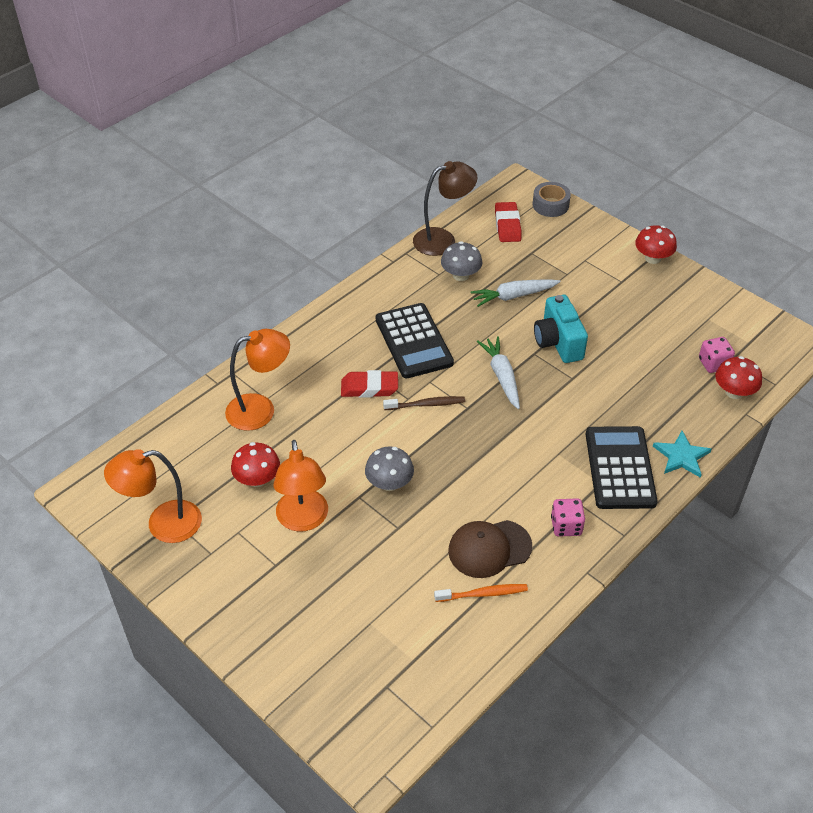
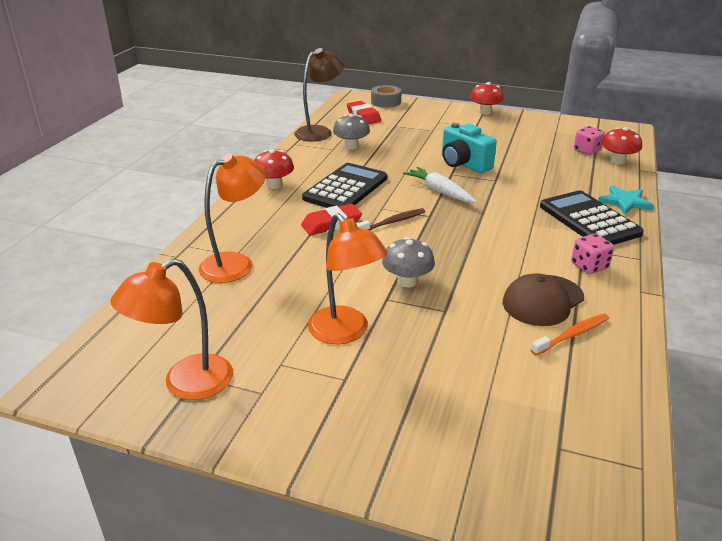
camera: 25 degrees left, 15 degrees down
(257, 479) = (271, 315): red mushroom -> red mushroom (274, 185)
(413, 341) = (346, 188): black calculator -> black calculator turned 105 degrees counterclockwise
(513, 296) = (404, 148): white carrot -> none

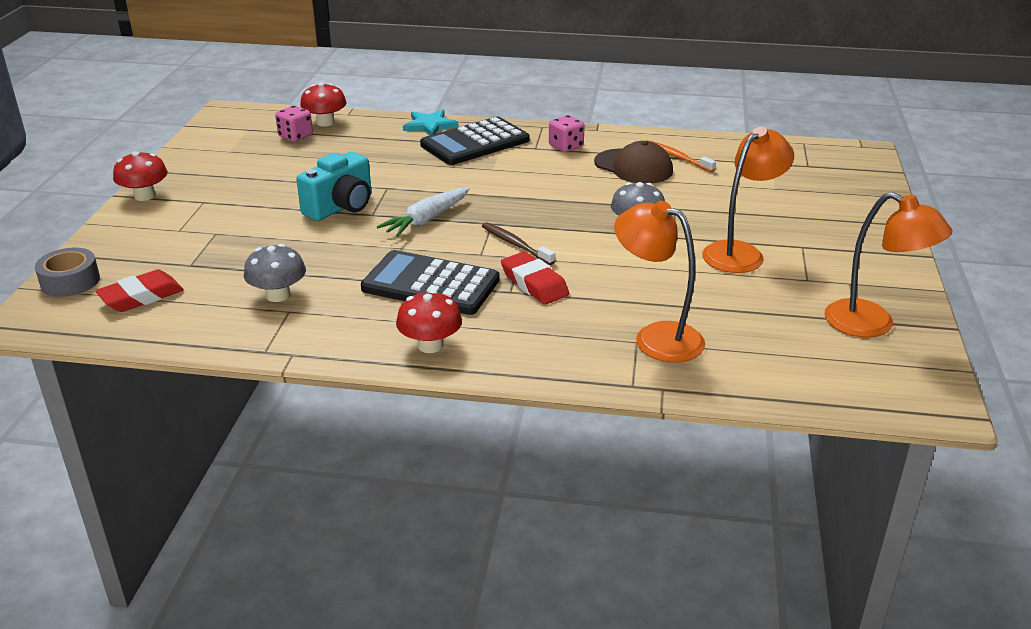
camera: 100 degrees left, 0 degrees up
(319, 132) = (211, 333): brown lamp -> none

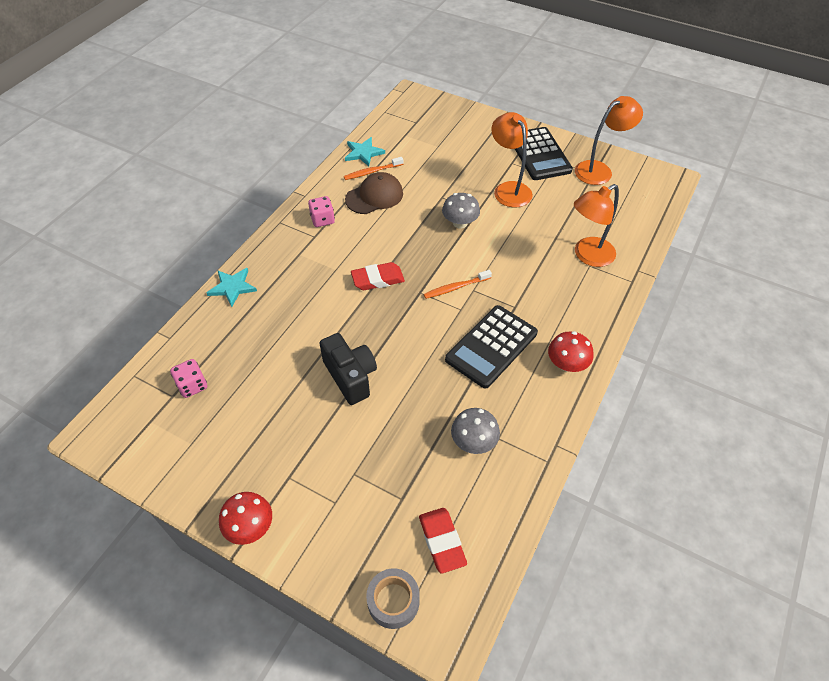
camera: 70 degrees left, 20 degrees up
(325, 122) = (177, 358): red mushroom -> none
(341, 207) = (351, 376): turquoise camera -> black camera
(426, 220) = (397, 327): white carrot -> none
(475, 143) = (284, 268): black calculator -> black calculator (539, 154)
(515, 244) = (456, 287): brown toothbrush -> orange toothbrush
(534, 284) = (510, 292): red eraser -> red eraser (378, 279)
(706, 146) = (363, 153): none -> turquoise star

